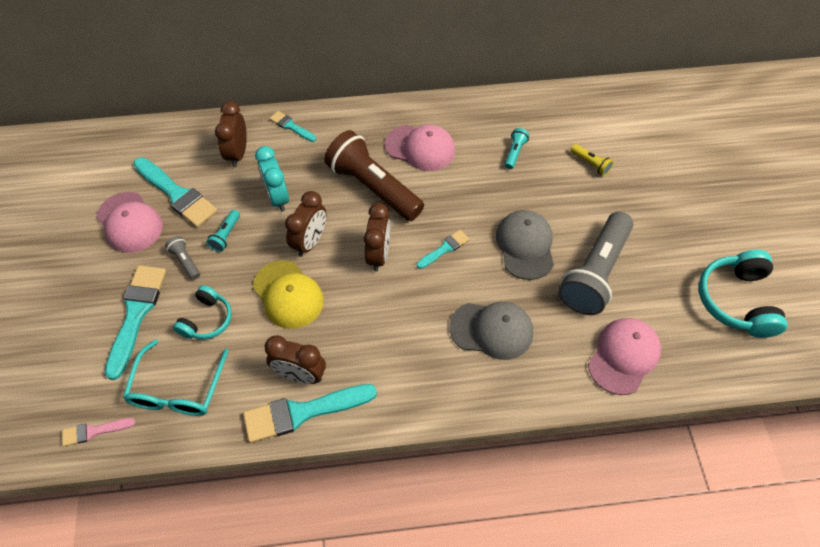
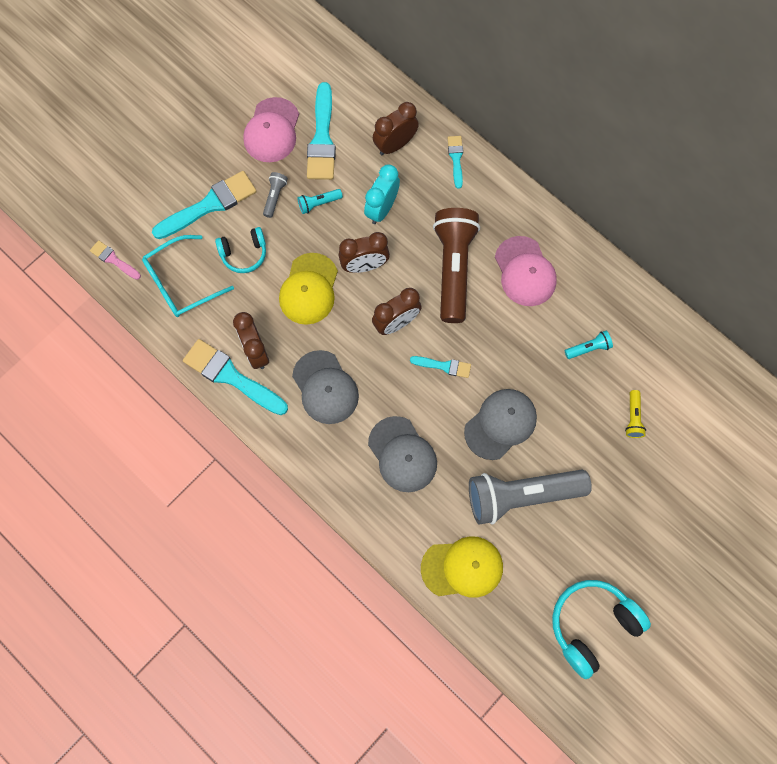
camera: 50 degrees right, 15 degrees up
(383, 345) = (325, 387): none -> grey cap
(623, 356) = (462, 567): pink cap -> yellow cap

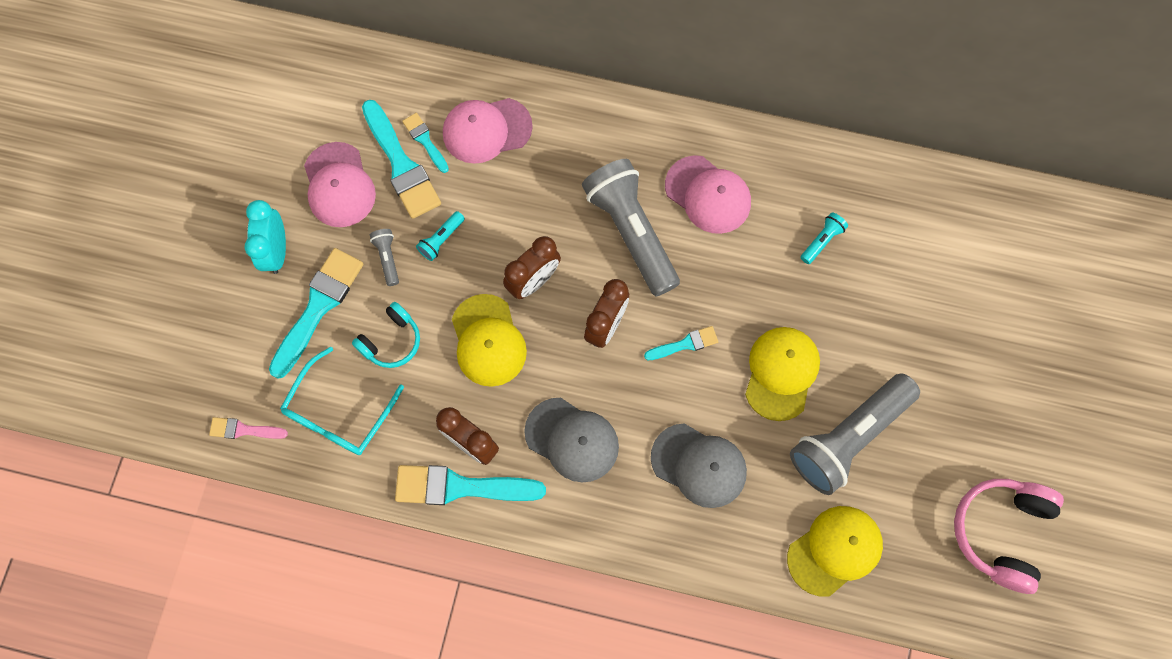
camera: 30 degrees left, 0 degrees up
(382, 209) = (514, 208): turquoise clock -> turquoise clock (276, 251)
(395, 145) = (486, 130): brown clock -> pink cap
(453, 268) = (631, 232): brown flashlight -> grey flashlight
(456, 159) = (562, 111): turquoise brush -> turquoise brush (425, 140)
(500, 424) = (781, 373): grey cap -> yellow cap
(592, 625) = (1000, 532): turquoise headphones -> pink headphones
(633, 417) = (910, 289): yellow flashlight -> none

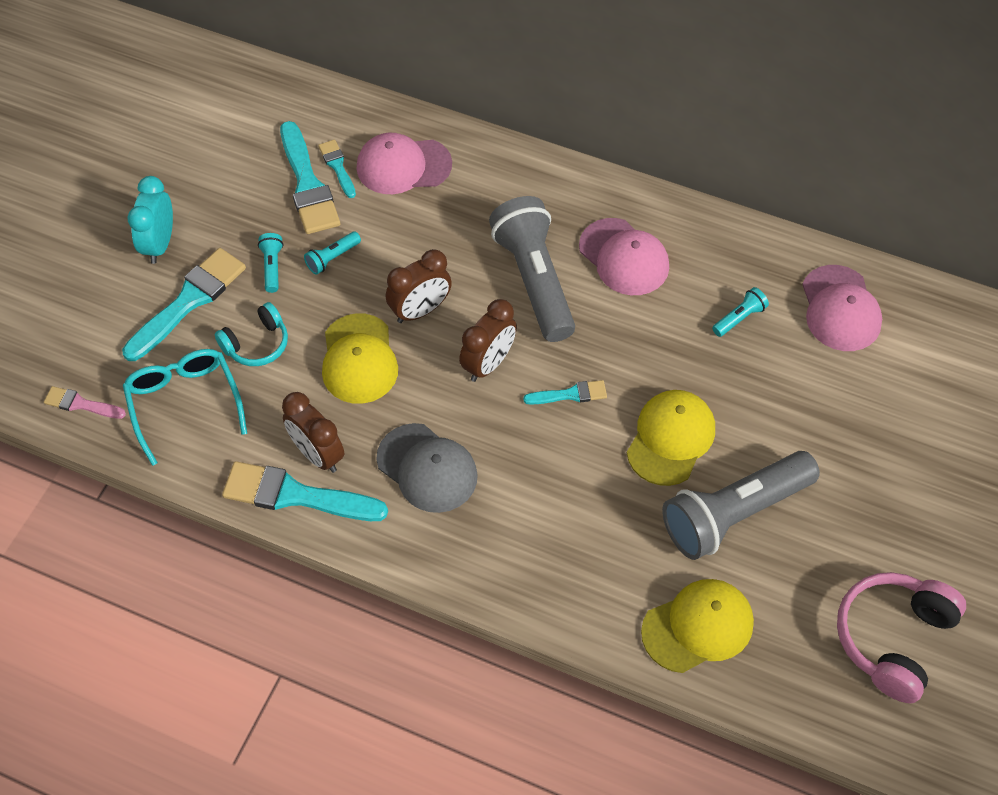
camera: 10 degrees right, 15 degrees down
(339, 185) = (239, 194): pink cap -> pink cap (840, 309)
(339, 413) = (184, 403): turquoise glasses -> turquoise glasses turned 120 degrees clockwise
(387, 258) = (272, 267): grey flashlight -> turquoise flashlight
(699, 465) = (561, 515): grey cap -> none

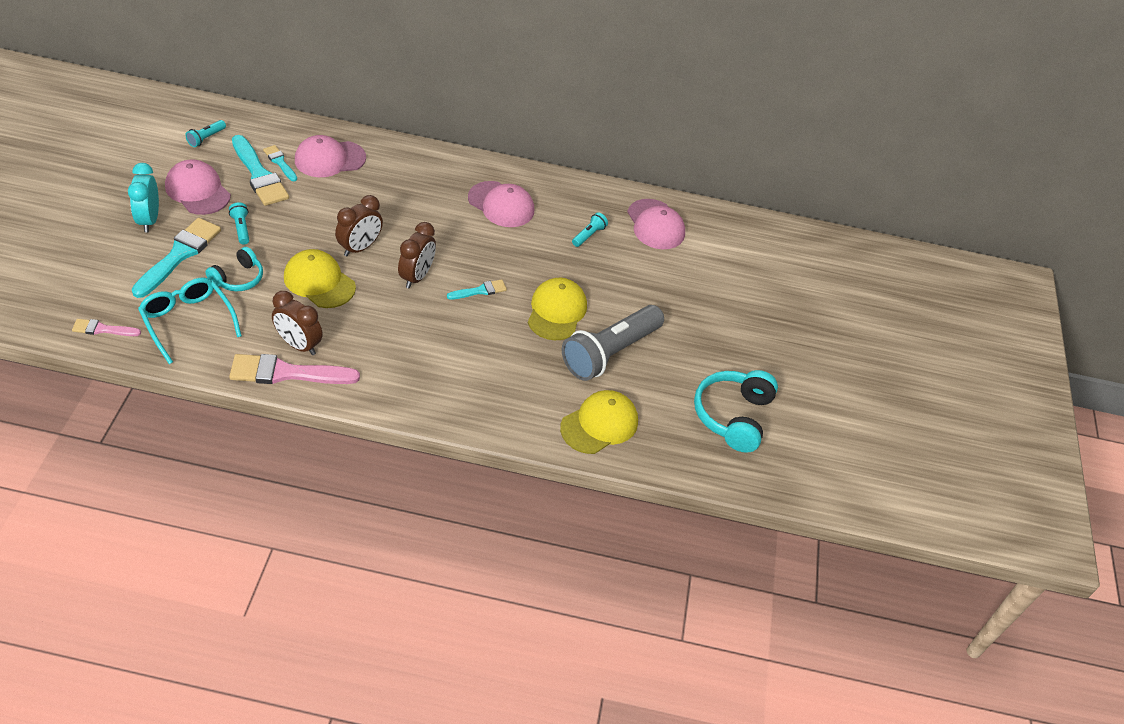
camera: 20 degrees left, 10 degrees down
(226, 204) = (198, 191): none -> pink cap
(296, 495) = (287, 373): turquoise brush -> pink brush
(332, 258) = (287, 220): turquoise flashlight -> turquoise flashlight (206, 138)
(359, 359) = (319, 282): yellow cap -> yellow cap turned 150 degrees clockwise
(427, 468) = (384, 346): grey cap -> none
(534, 280) = (440, 223): grey flashlight -> none
(893, 639) = (733, 416): pink headphones -> turquoise headphones

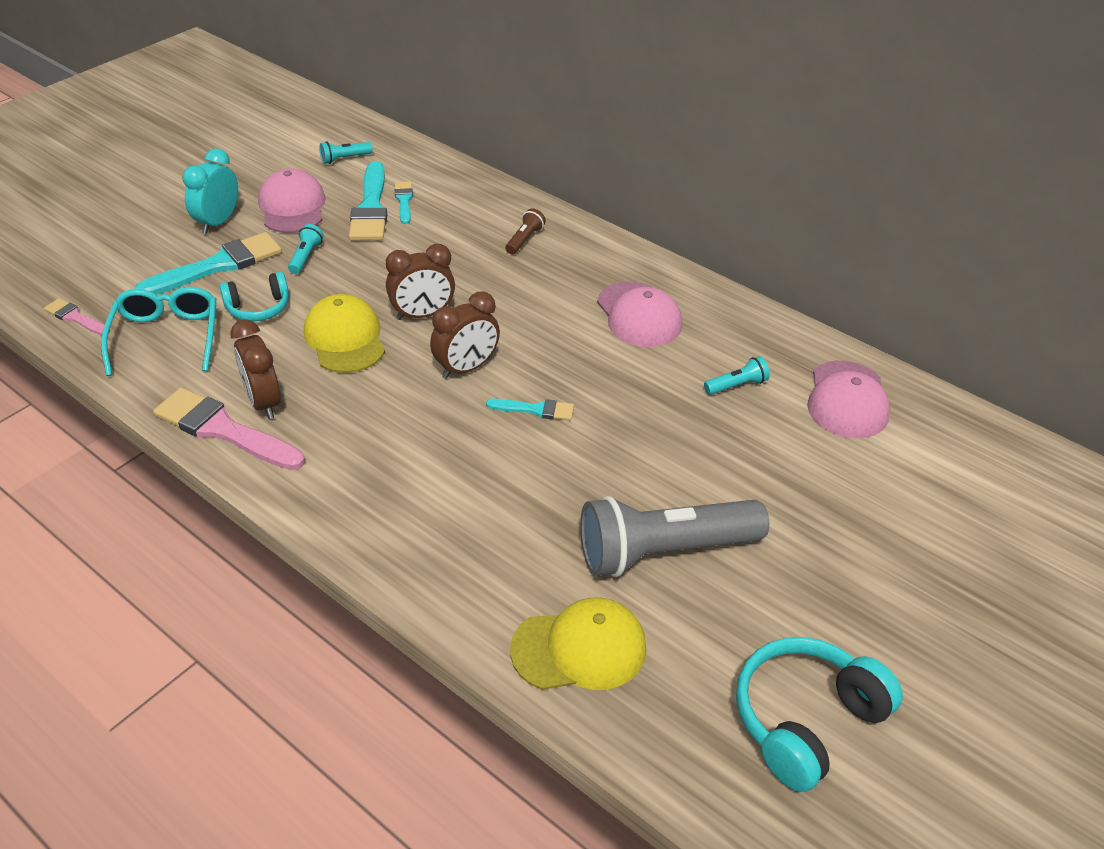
camera: 35 degrees right, 5 degrees down
(329, 159) = (463, 211): pink cap -> none
(389, 170) = (524, 239): none -> brown flashlight
(556, 311) = (623, 469): yellow cap -> none

